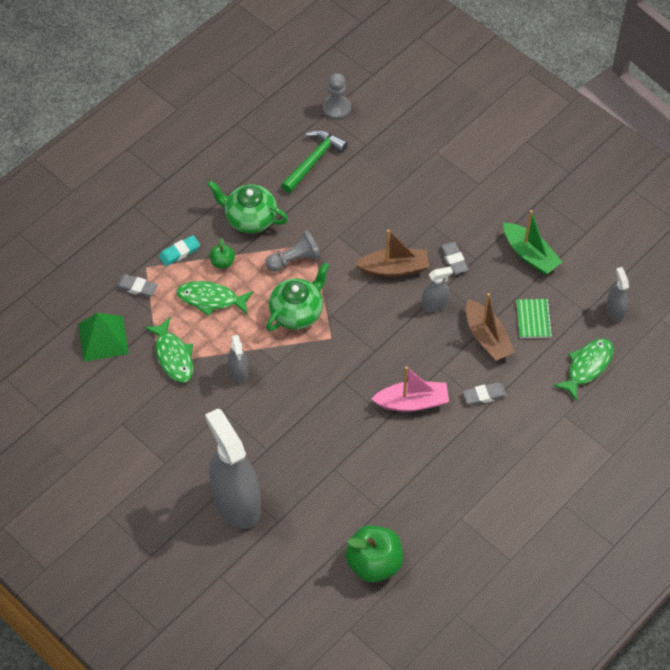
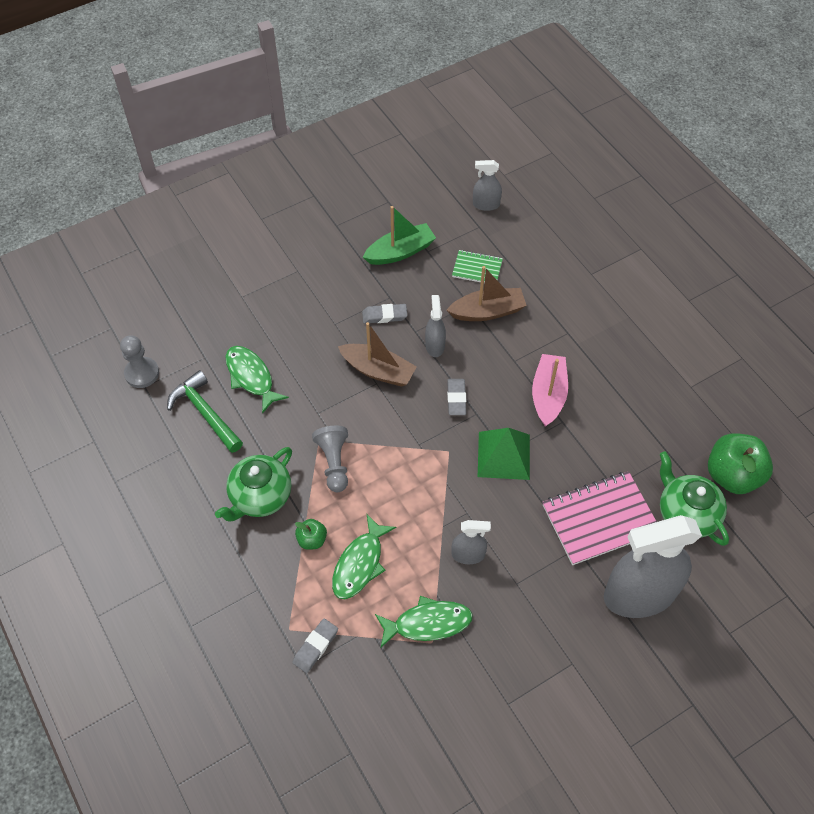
camera: 75 degrees left, 0 degrees up
(103, 338) = (379, 703): green pyramid -> green pyramid (503, 455)
(179, 252) = (281, 585): turquoise eraser -> none
(297, 312) = (406, 477): green teapot -> green teapot (686, 514)
(299, 462) = (600, 519): none -> pink notebook
(394, 268) = (378, 370): brown boat -> brown boat turned 105 degrees clockwise
(484, 395) = (554, 331): grey eraser -> grey eraser (456, 398)
(587, 367) = (542, 242): green fish -> green fish (251, 377)

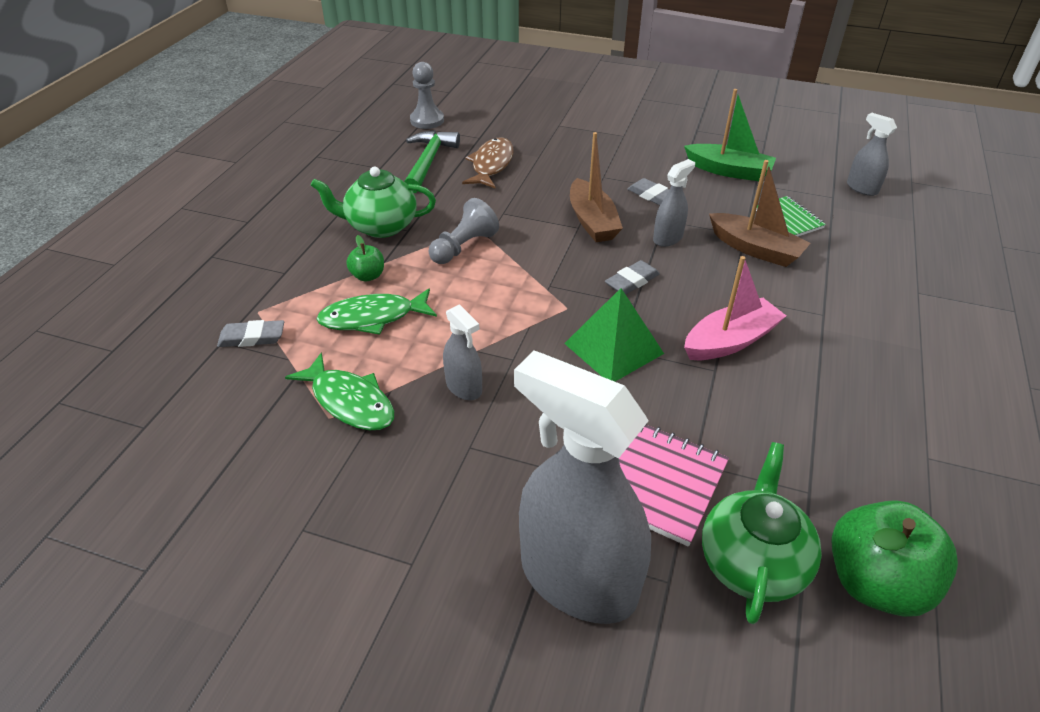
camera: 50 degrees right, 15 degrees down
(251, 377) = (491, 165): green fish -> brown fish

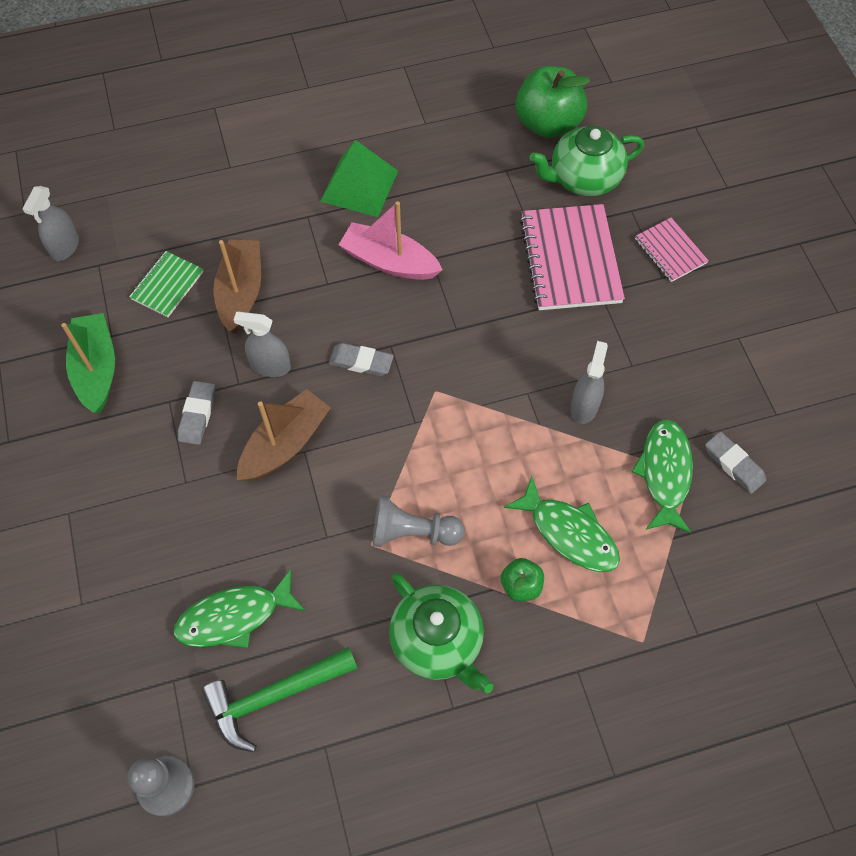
camera: 125 degrees left, 20 degrees up
(252, 338) = (673, 612): grey eraser -> grey eraser (734, 464)
(491, 165) = (234, 616): brown fish -> green fish
(577, 579) = (670, 251): grey spray bottle -> pink notebook
(613, 348) = (459, 332): green pyramid -> green pyramid (359, 186)

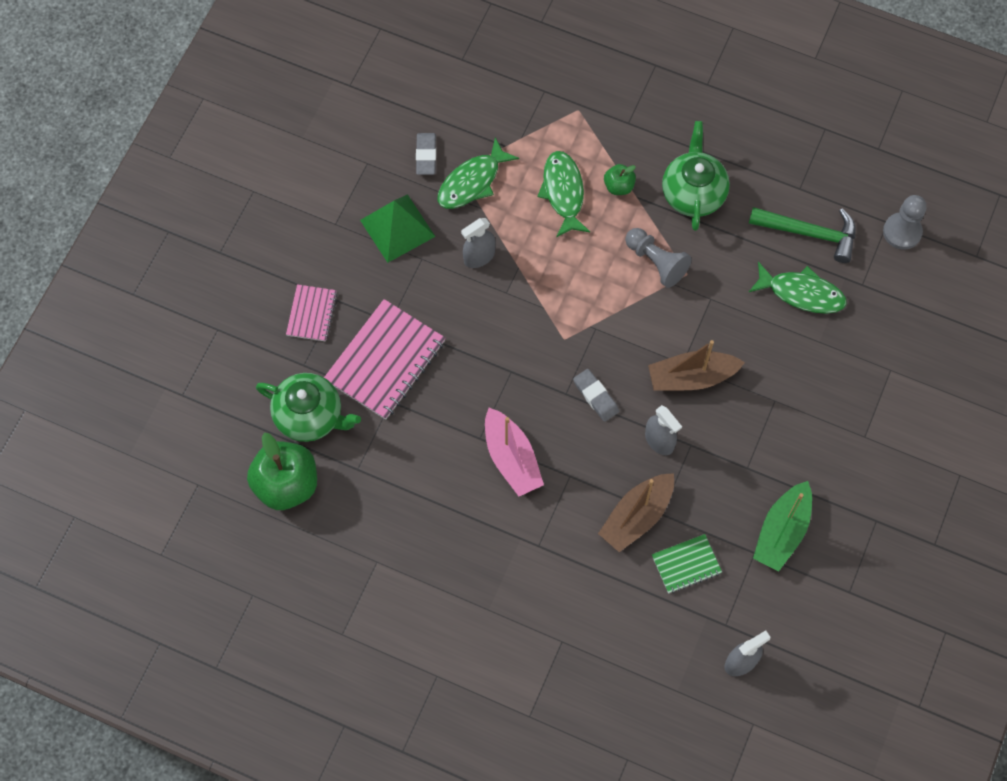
camera: 140 degrees left, 5 degrees up
(198, 415) = (734, 442): grey eraser -> none
(359, 186) = (478, 542): green pyramid -> green pyramid (397, 228)

